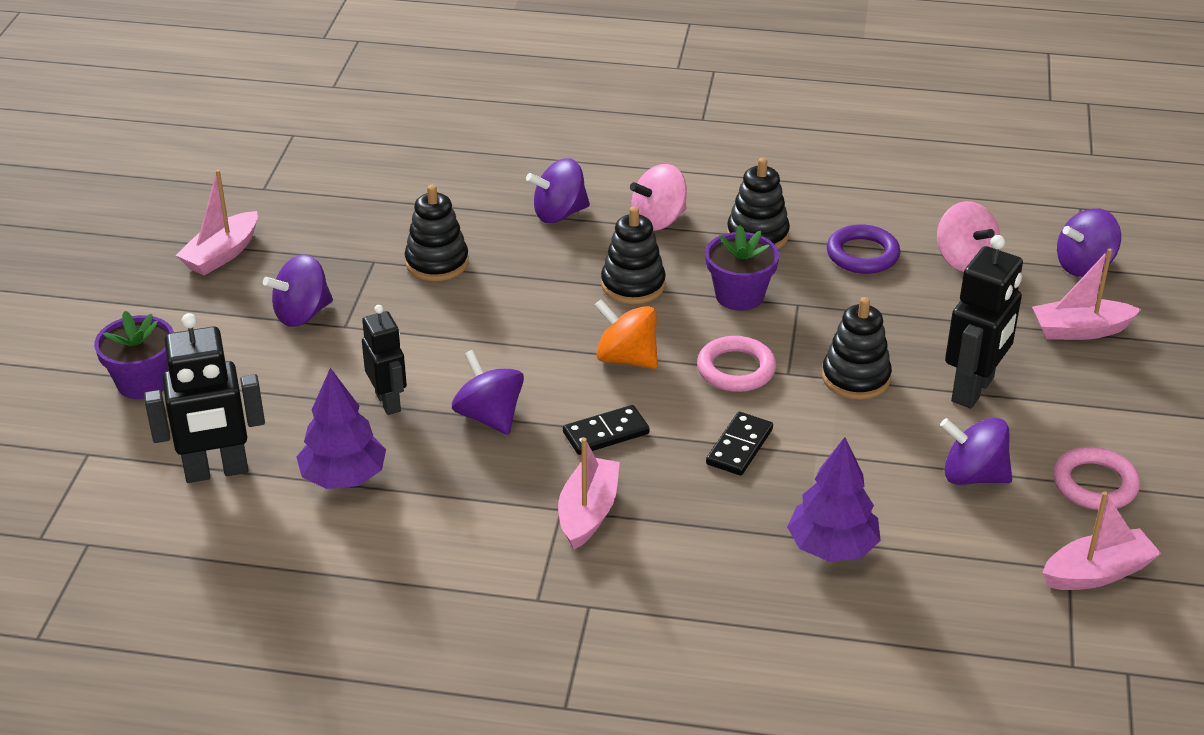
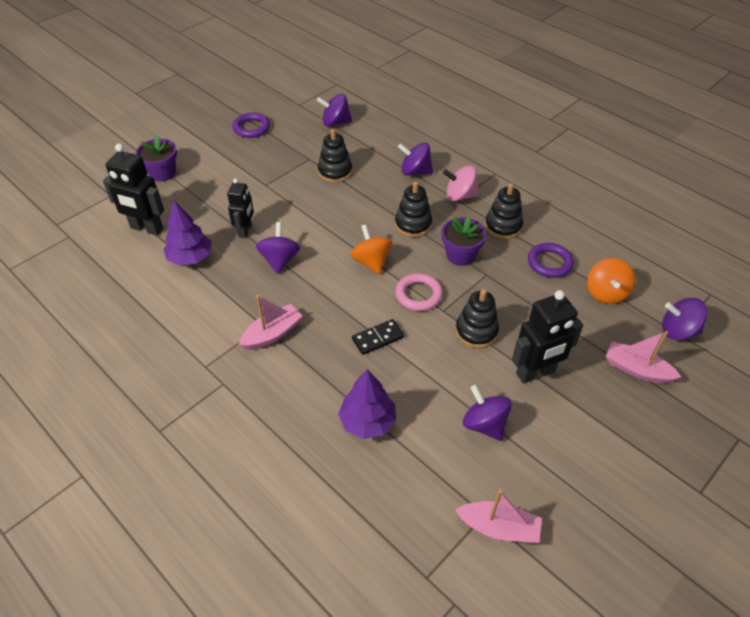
camera: 35 degrees right, 10 degrees up
(222, 254) = (251, 128): pink boat -> purple ring
(302, 314) = (254, 171): purple spinning top -> purple spinning top (335, 122)
(606, 433) = (322, 296): black domino -> none
(964, 260) = (606, 293): pink spinning top -> orange spinning top
(1094, 484) = (552, 470): pink ring -> none

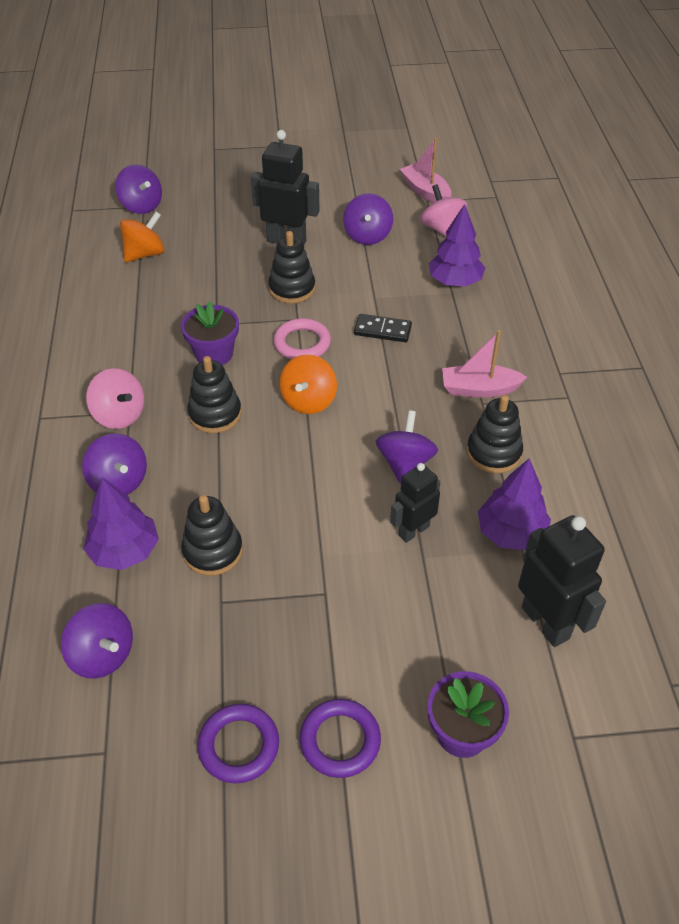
camera: 140 degrees left, 0 degrees up
(280, 260) = (405, 463): purple spinning top -> purple spinning top turned 150 degrees clockwise
(373, 152) = (124, 551): none -> purple tree
(434, 481) = (442, 229): none -> pink spinning top
(503, 226) = (131, 355): black stacking toy -> black stacking toy (493, 452)
(549, 263) = (147, 300): purple ring -> purple ring (340, 740)
(636, 369) = (212, 205): pink boat -> none

